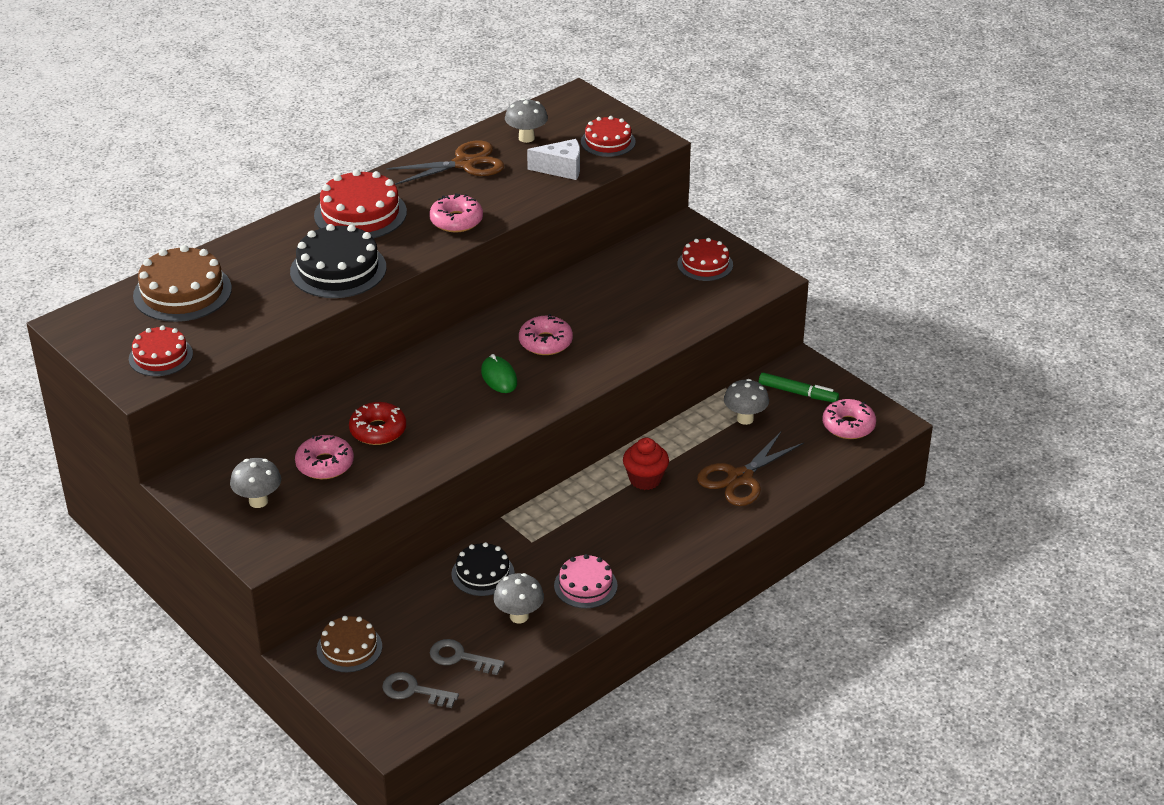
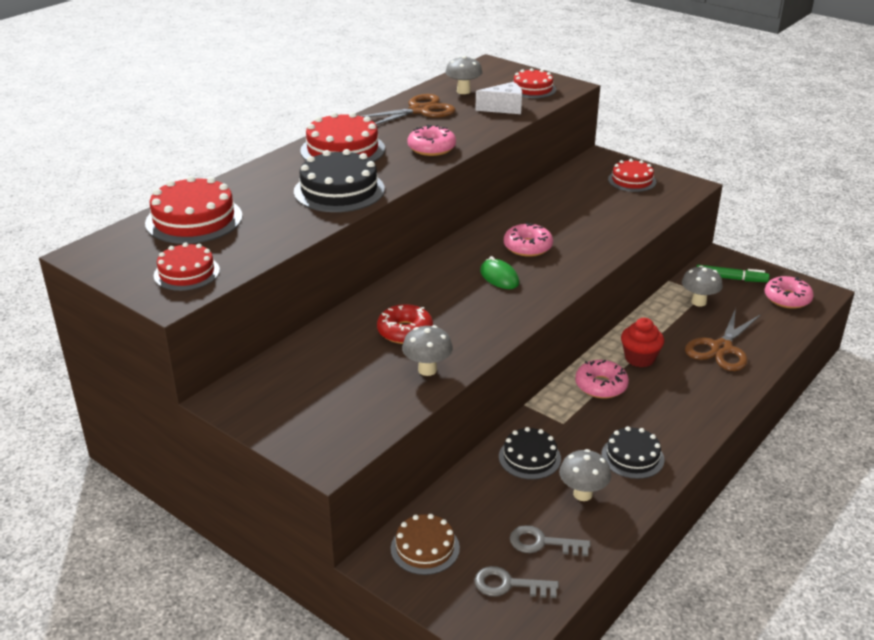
camera: 10 degrees left, 5 degrees down
(182, 292) = (194, 219): brown cake -> red cake
(258, 501) = (308, 407): grey mushroom -> grey mushroom (427, 370)
(325, 464) = (364, 366): pink donut -> pink donut (601, 386)
(585, 585) = (632, 457): pink cake -> black cake

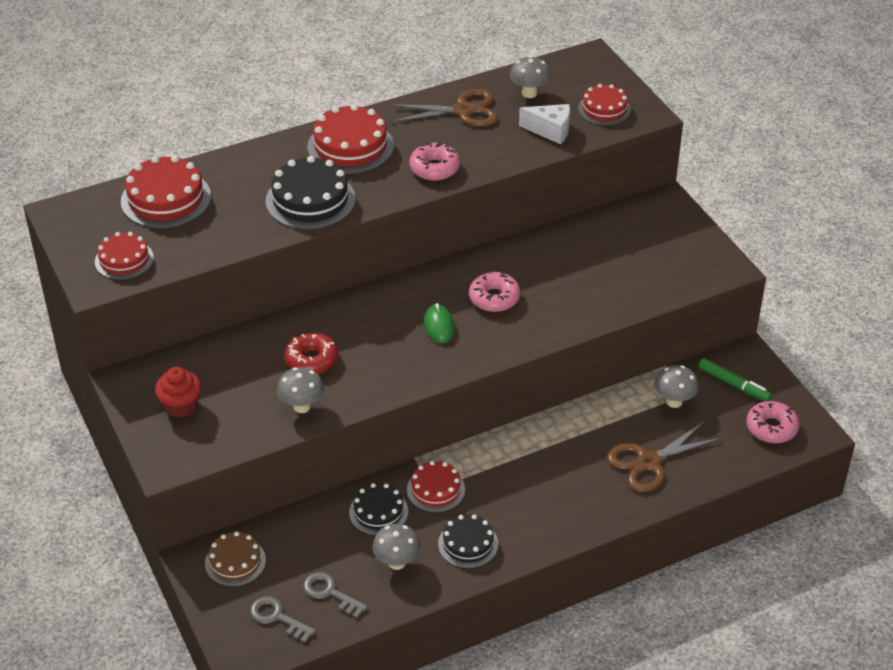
camera: 25 degrees right, 10 degrees up
(601, 386) = (498, 462): pink donut -> none
(632, 180) = (671, 243): red cake -> red cake (435, 489)
(639, 358) = (559, 446): red cupcake -> red cupcake (181, 406)

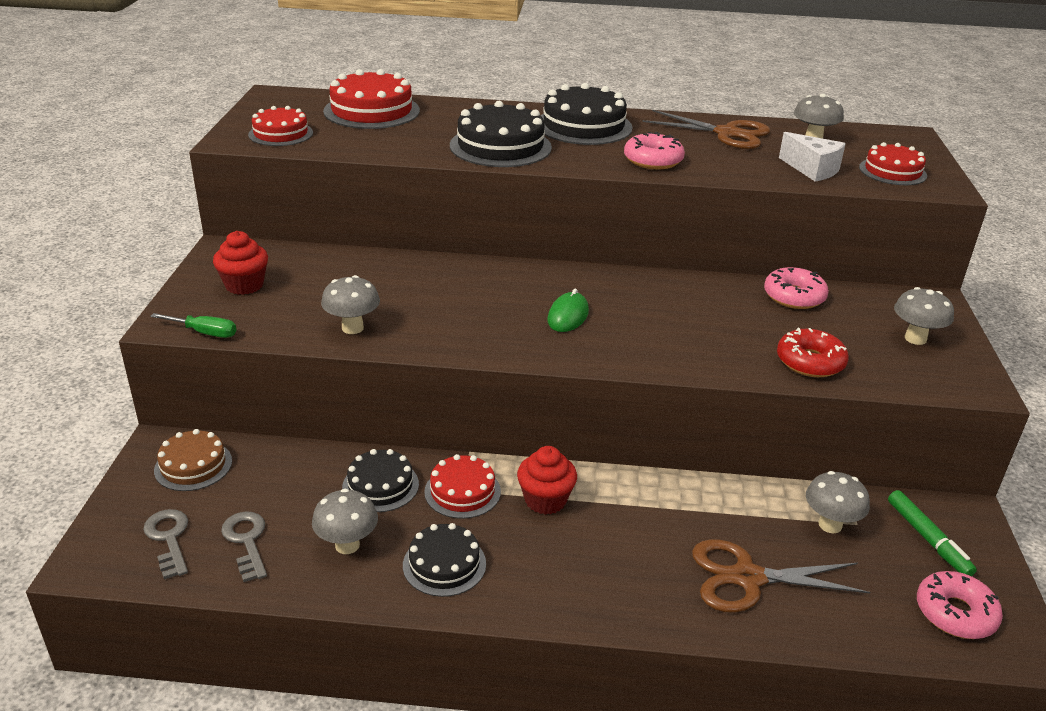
camera: 30 degrees right, 10 degrees down
(201, 460) = (204, 333): none -> green screwdriver
(311, 359) = (407, 296): red donut -> red donut (810, 362)
(350, 146) = (583, 126): red cake -> black cake
(493, 469) = (545, 500): none -> red cupcake
(494, 298) = (652, 314): pink donut -> pink donut (794, 296)
(672, 243) = (915, 338): none -> grey mushroom

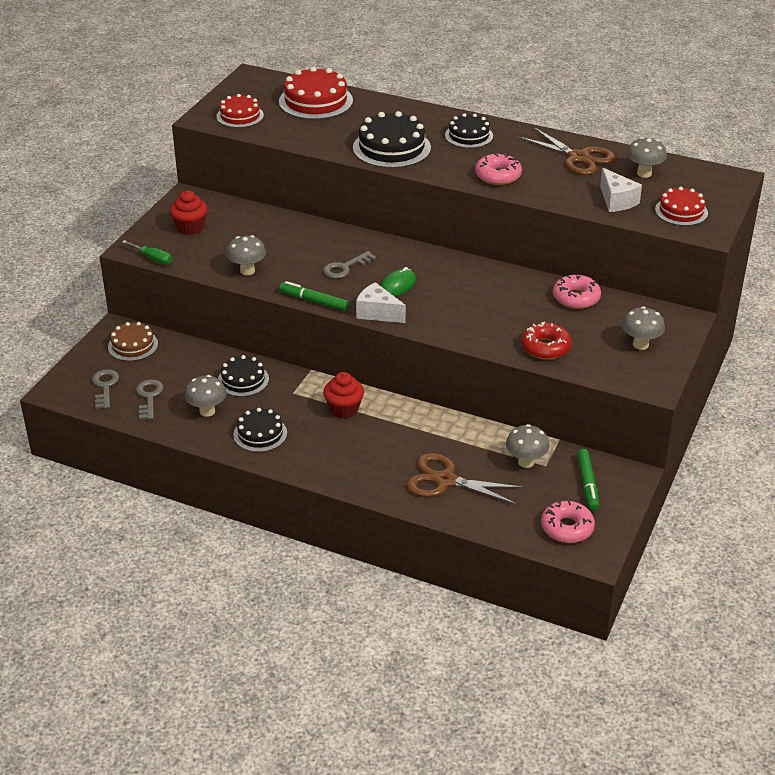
camera: 20 degrees right, 5 degrees up
(462, 491) = (293, 394): red cake -> none
(468, 353) = (314, 301): none -> green marker
(485, 304) = (345, 268): none -> grey key
(565, 354) = (377, 313): none -> white cheese
(583, 126) = (469, 135): black cake -> black cake, size x0.62

